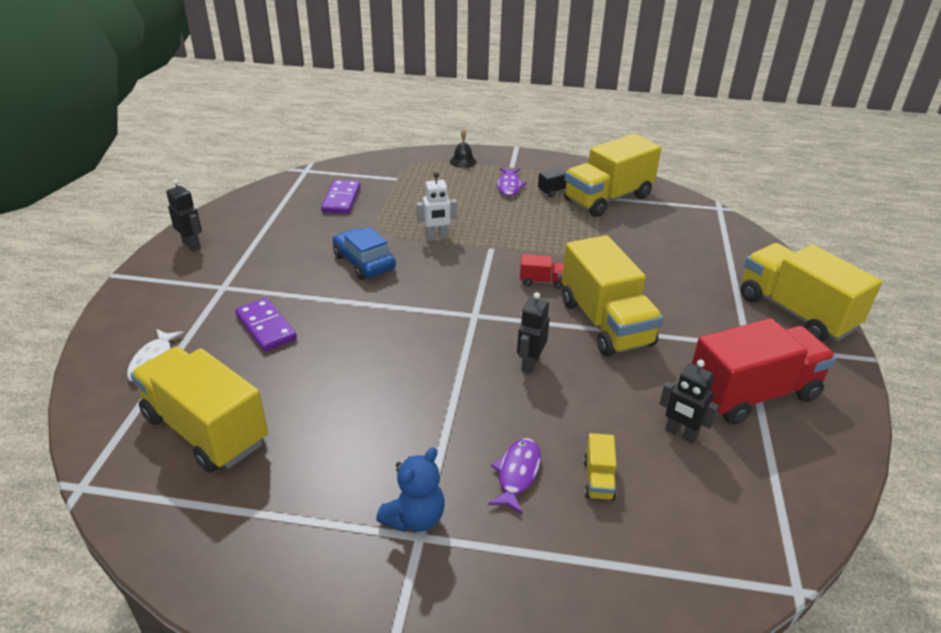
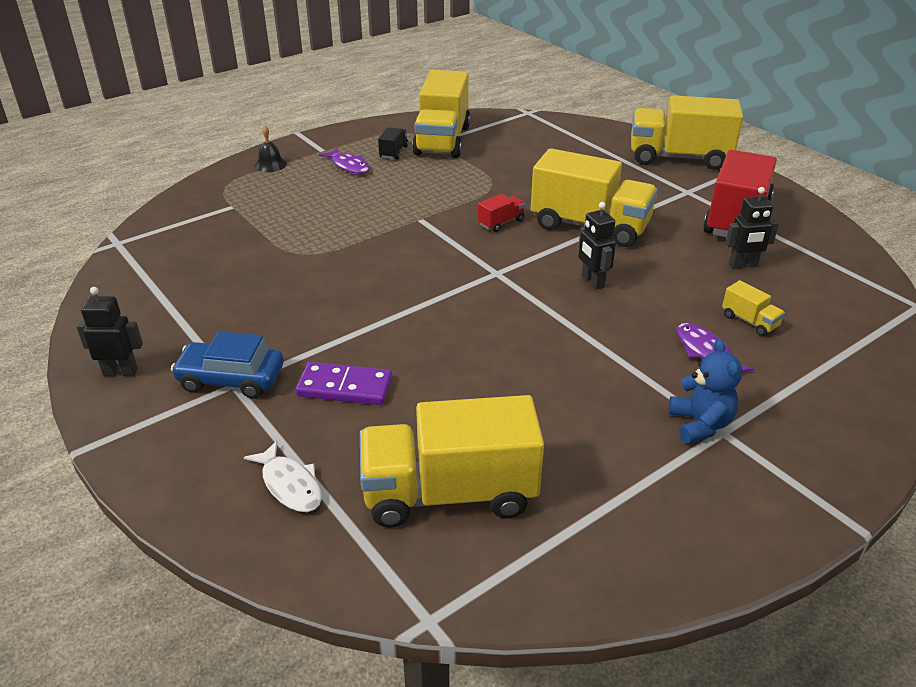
camera: 45 degrees left, 0 degrees up
(341, 199) = (209, 249): purple domino -> none
(364, 262) = (334, 287): blue car -> blue car (231, 379)
(437, 237) = (361, 234): white robot -> none

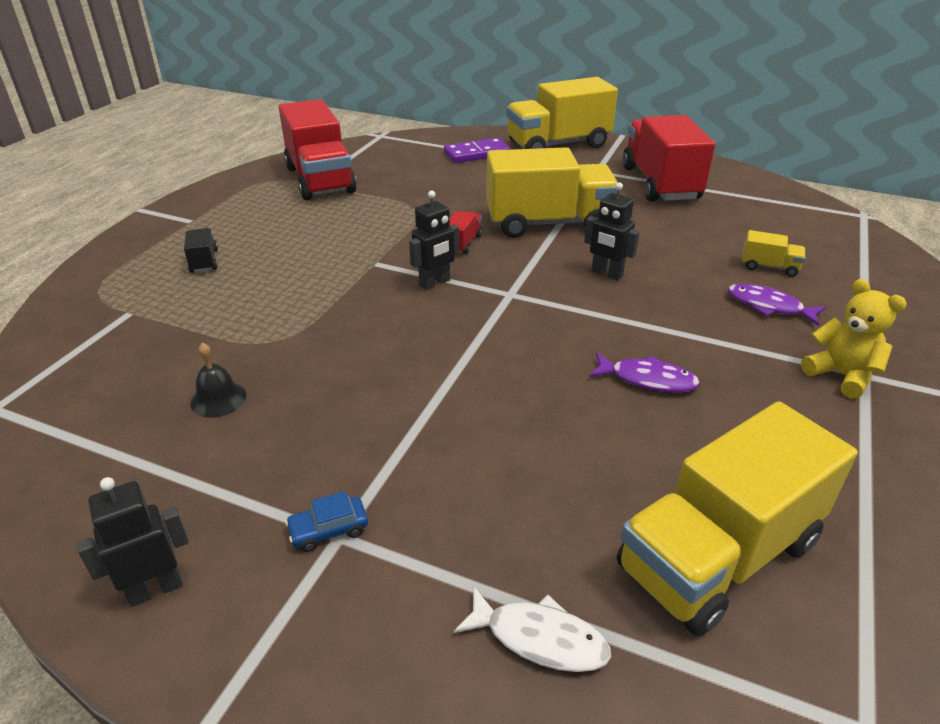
camera: 30 degrees left, 0 degrees up
(231, 379) = (328, 530): blue car -> blue car, size x0.52
(270, 165) = (137, 252): black bell -> black bell (218, 399)
(345, 387) = (480, 480): purple domino -> purple domino (477, 154)
(348, 166) = (239, 230): purple fish -> purple fish (647, 380)
(394, 152) = (278, 203): black truck -> black truck (204, 261)
(442, 140) = (320, 180): yellow truck -> red truck
(700, 424) = (841, 375): blue teddy bear -> yellow teddy bear
(743, 265) = (709, 221): black robot -> black robot (435, 283)

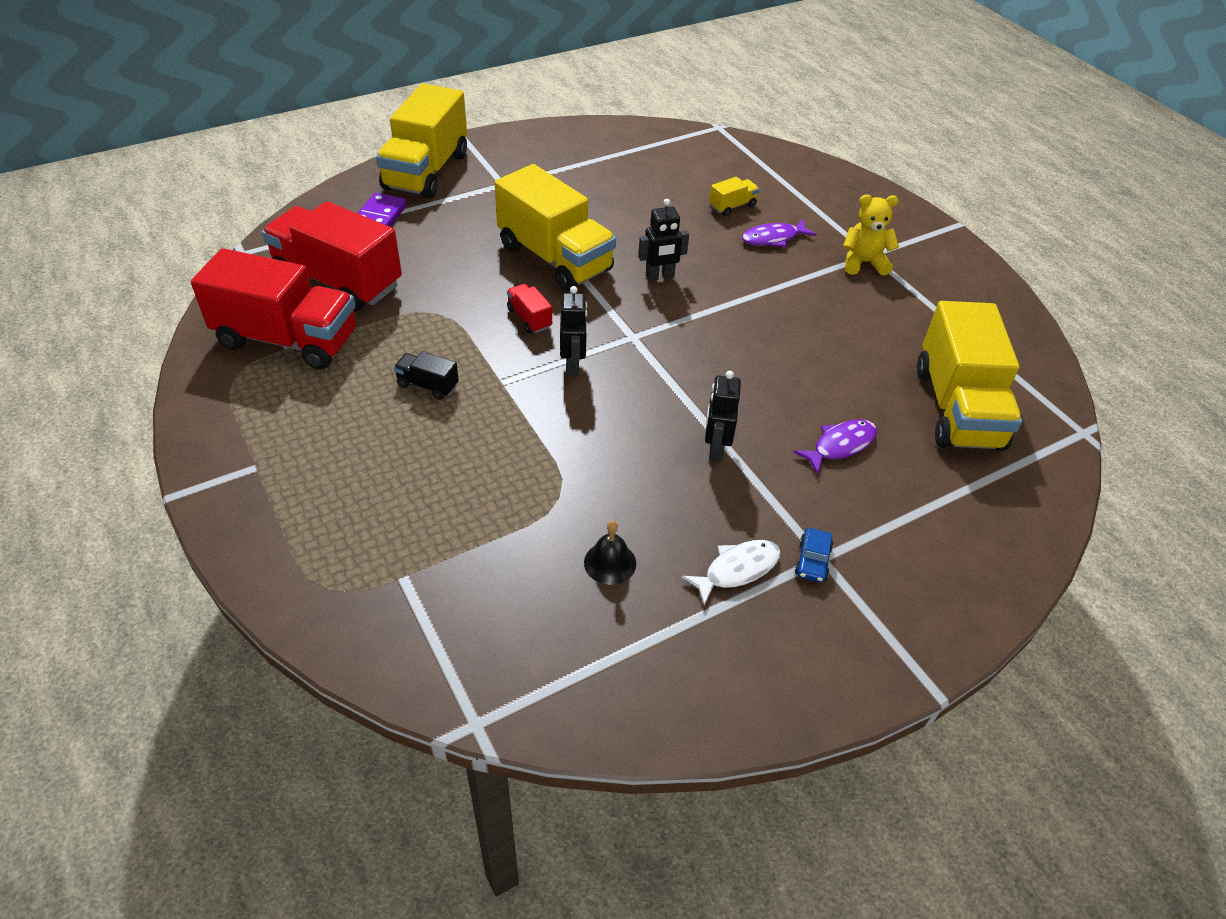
camera: 55 degrees left, 10 degrees up
(155, 589) = (800, 673): black robot -> black robot (715, 449)
(204, 261) = (361, 489): black truck -> black truck (428, 385)
(539, 638) = (963, 510): white fish -> white fish (737, 570)
(548, 223) = (555, 258): yellow truck -> yellow truck turned 105 degrees clockwise
(647, 380) = (796, 337): purple fish -> purple fish (840, 445)
(660, 183) = (565, 170): red truck -> red truck (338, 281)

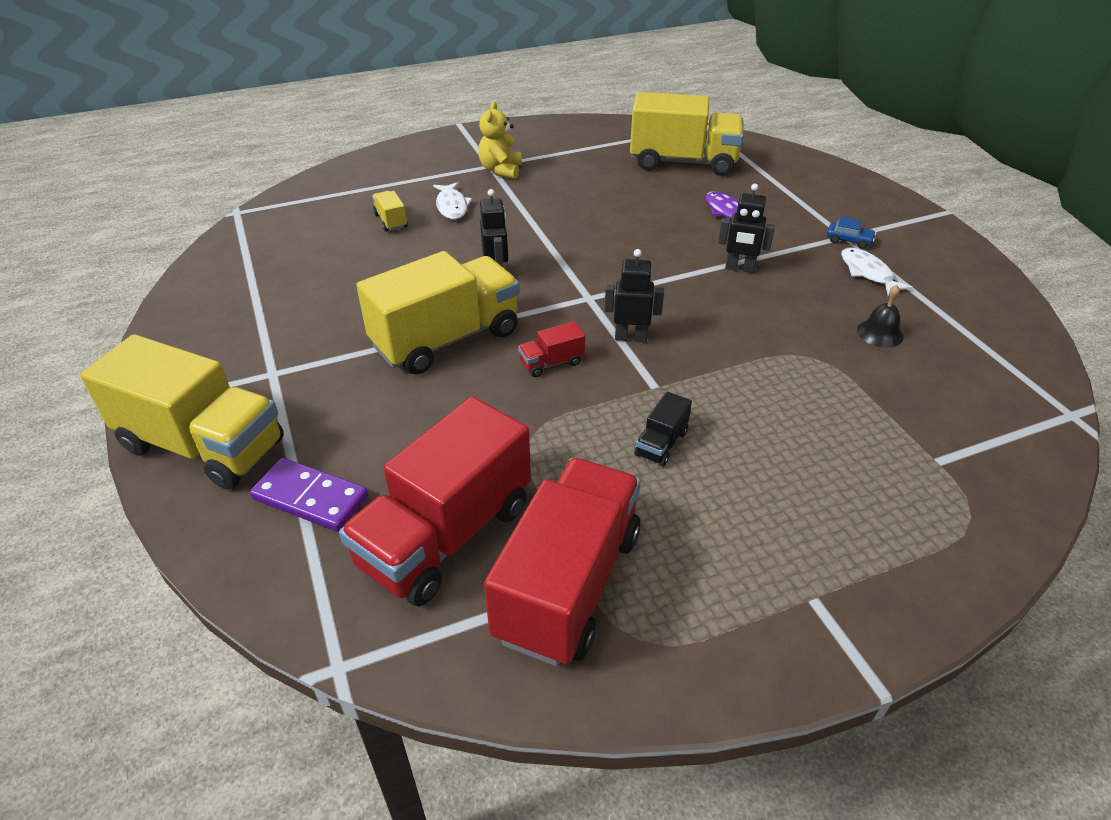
camera: 80 degrees left, 5 degrees down
(773, 238) = (452, 206): purple fish -> white fish

